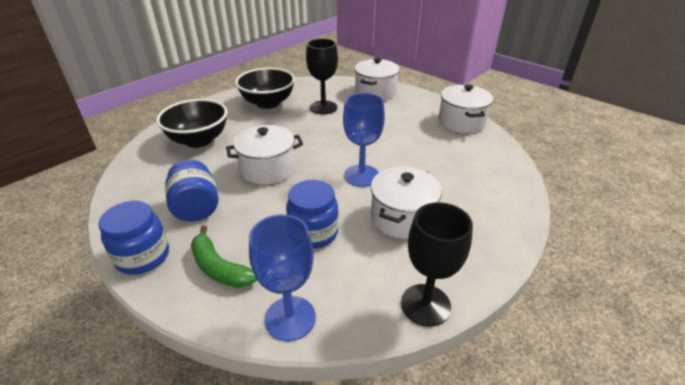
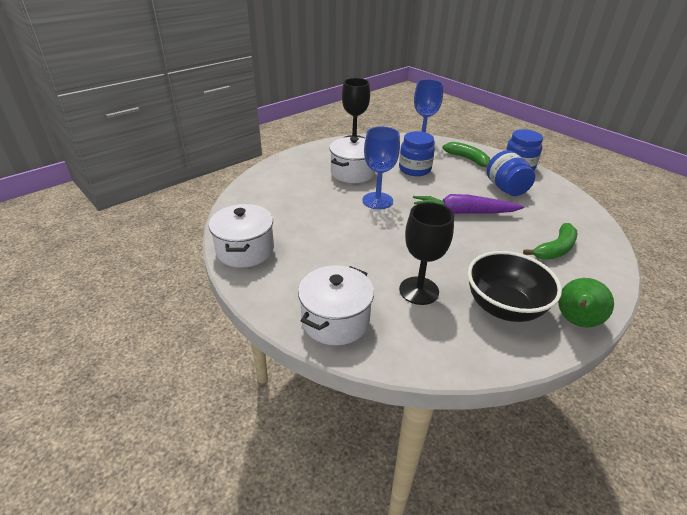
camera: 175 degrees left, 0 degrees up
(198, 140) = (555, 249): black bowl -> green banana
(226, 100) = (575, 321): none -> green pear
(268, 169) = (463, 212): white pot -> purple carrot

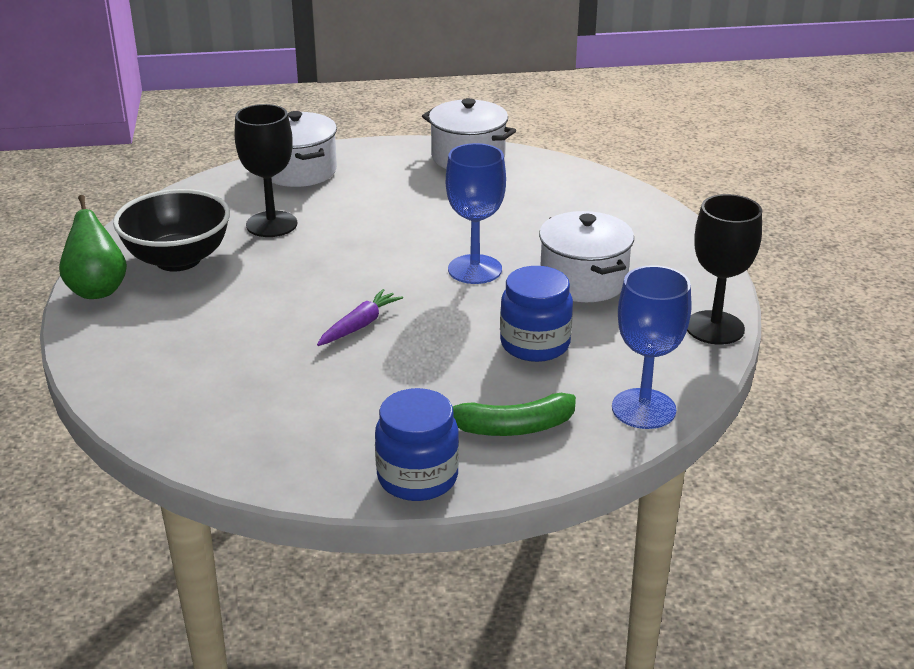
camera: 125 degrees right, 5 degrees down
(463, 212) = (360, 325): purple carrot -> purple carrot, size x0.58
(506, 188) = (367, 408): blue jar -> none
(555, 249) = (190, 354): green banana -> none

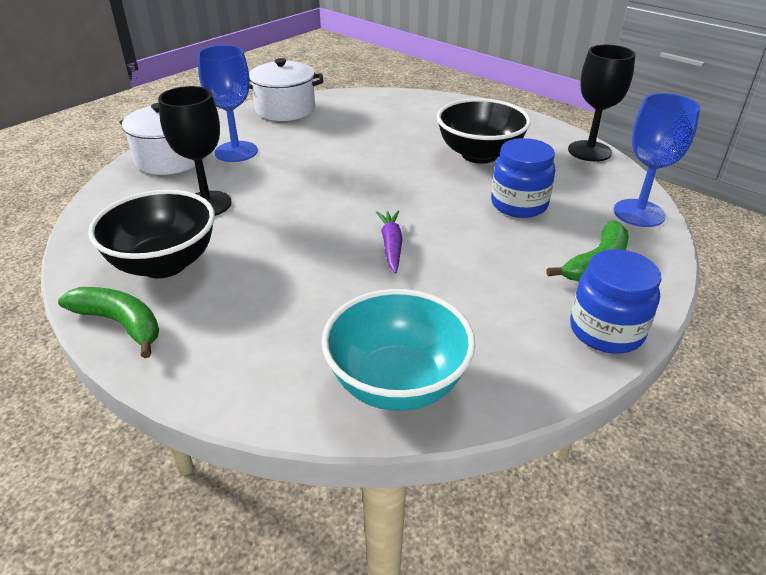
camera: 40 degrees left, 5 degrees up
(97, 289) = (120, 324): green pear -> green banana
(205, 422) = (397, 383): none -> turquoise bowl
(475, 269) = (405, 175): blue goblet -> blue goblet (236, 152)
(583, 281) = (479, 155): white pot -> black bowl

